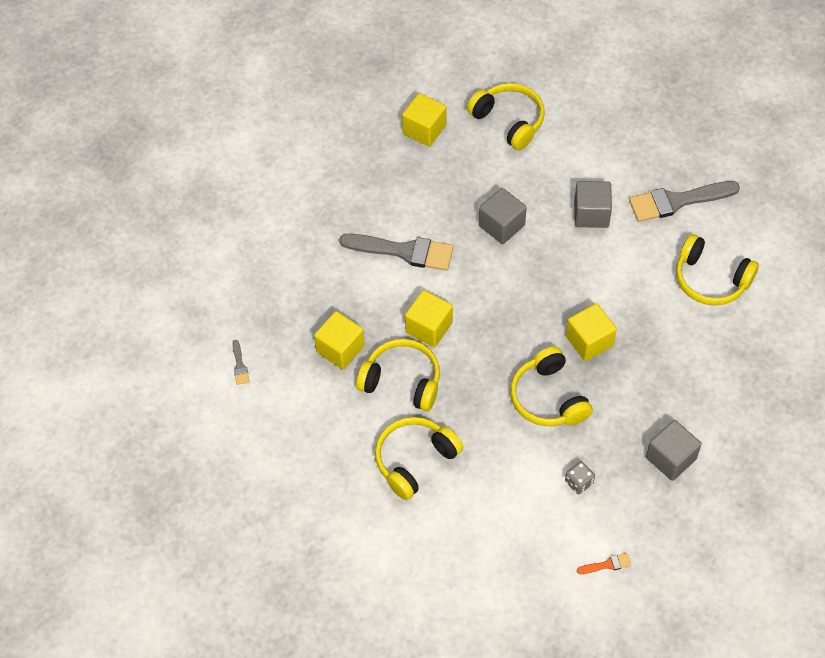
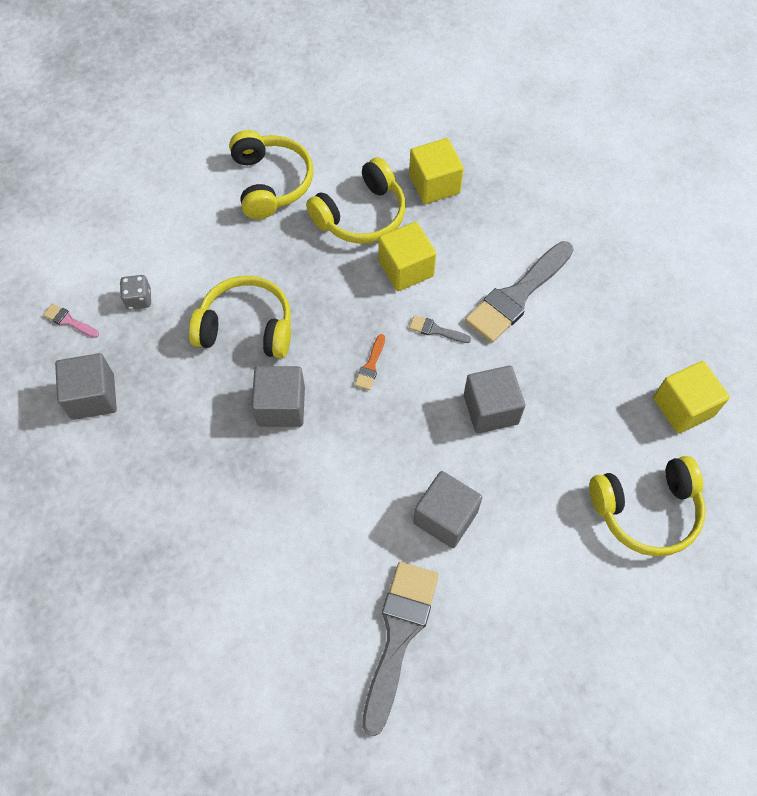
camera: 120 degrees right, 5 degrees up
(240, 365) = (471, 102): grey brush -> grey brush (436, 330)
(589, 341) = (281, 406): yellow cube -> grey cube
(607, 564) = (44, 273): orange brush -> orange brush (370, 366)
(630, 517) = (69, 321): none -> pink brush
(710, 279) = (262, 593): yellow headphones -> none

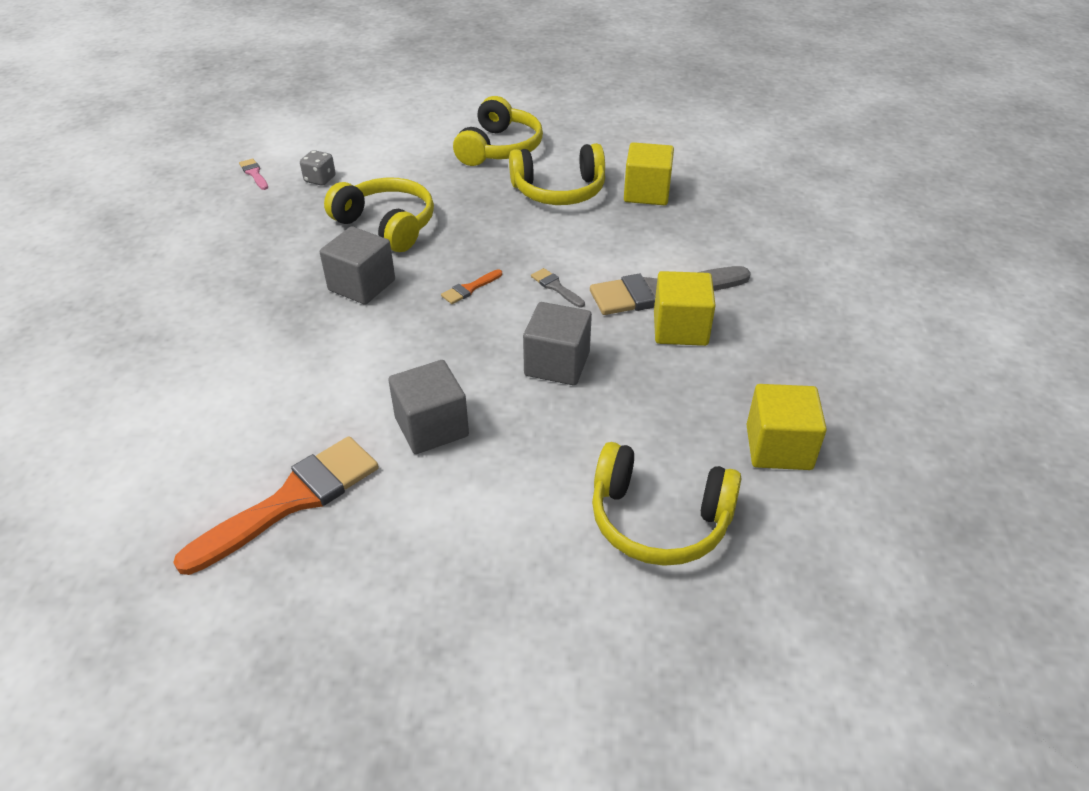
camera: 30 degrees right, 20 degrees down
(93, 396) = (220, 222): grey cube -> none
(399, 635) = (292, 500): grey brush -> orange brush
(406, 268) = (567, 237): yellow cube -> yellow cube (680, 328)

